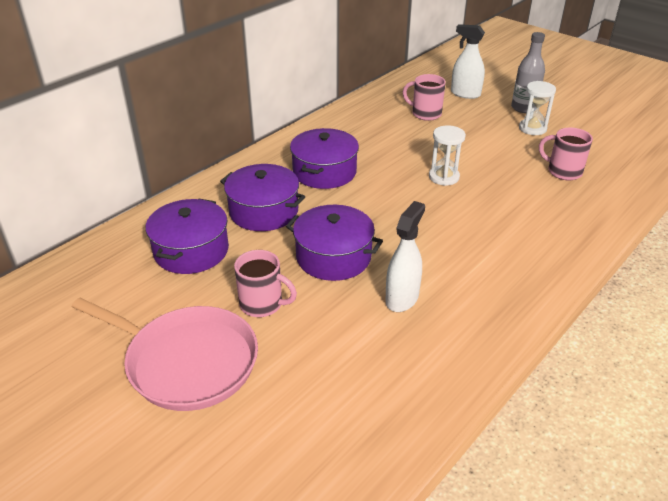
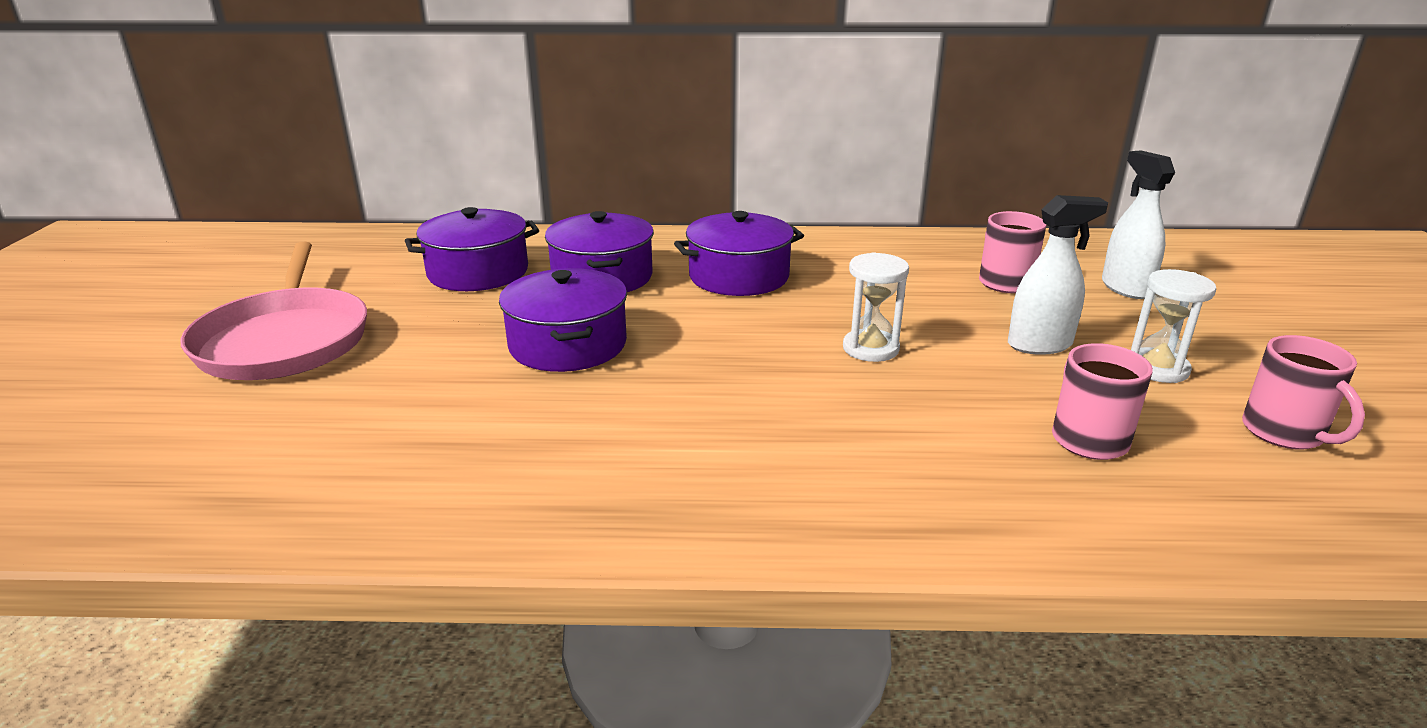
camera: 50 degrees right, 10 degrees down
(262, 304) = (424, 340): pink mug -> pink mug (1284, 433)
(402, 298) = (536, 419): white spray bottle -> white spray bottle (1040, 345)
(523, 108) = (1201, 341): grey bottle -> none

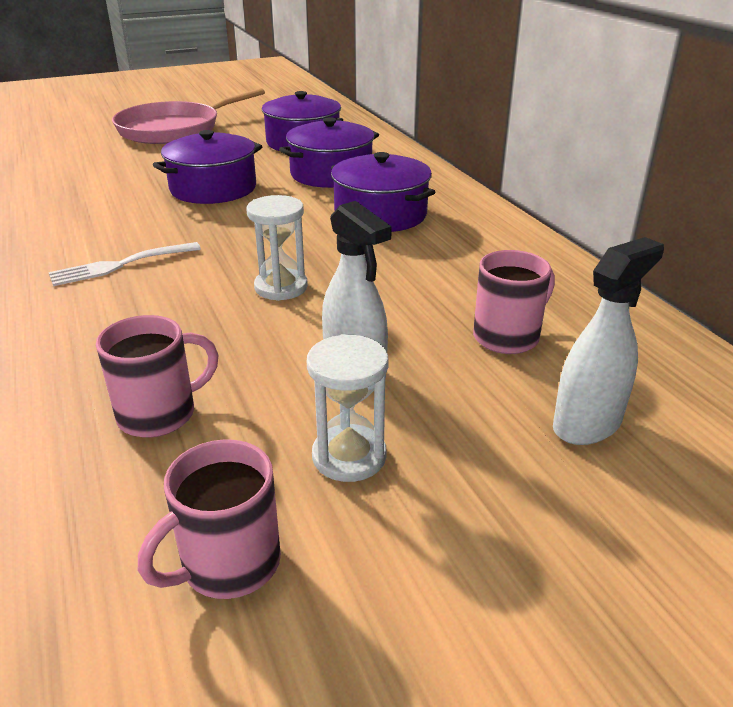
camera: 65 degrees right, 5 degrees up
(752, 429) = (120, 265): none -> white fork

